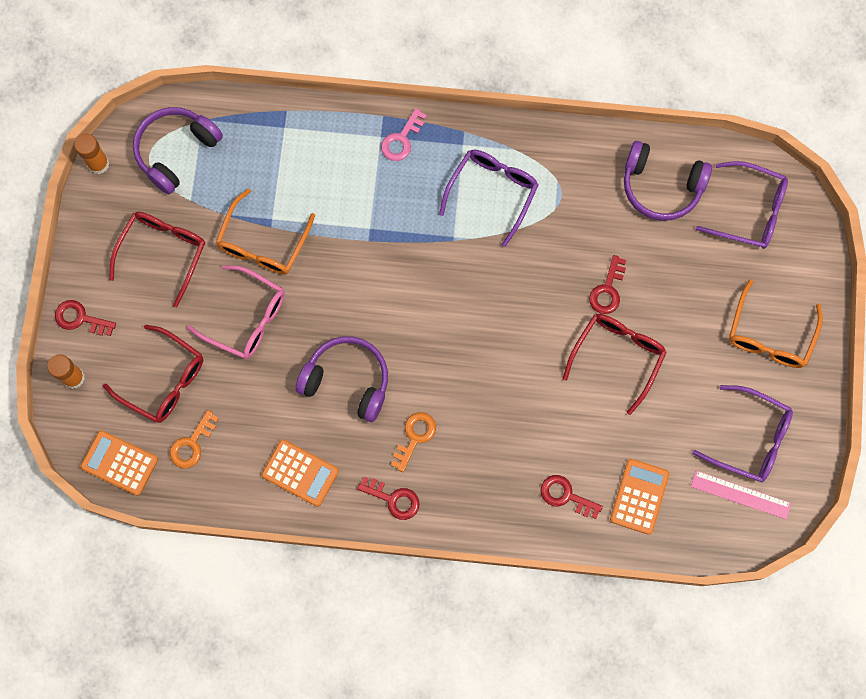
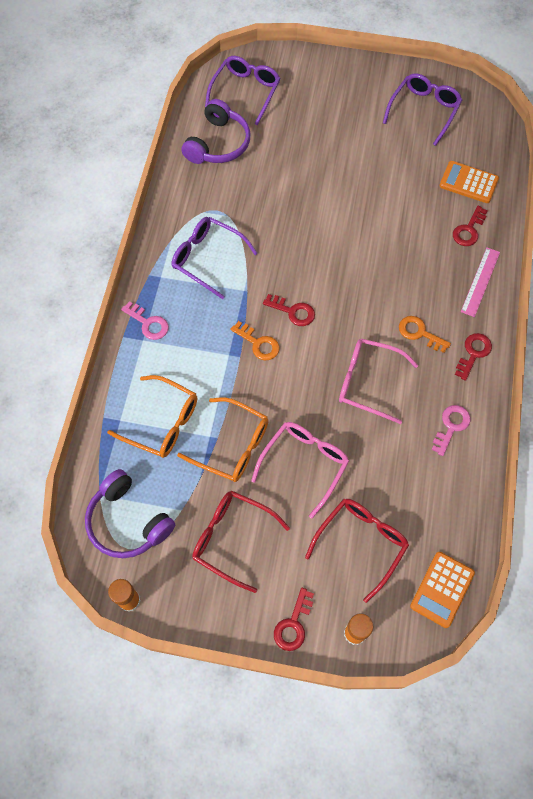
camera: 85 degrees left, 10 degrees down
(192, 444) = (424, 519): orange key -> orange key (258, 343)
(300, 473) = (451, 426): orange calculator -> pink key
(347, 380) = (368, 382): purple headphones -> pink glasses
(607, 290) = (301, 187): red key -> red key (293, 311)
(617, 357) = (356, 186): red glasses -> none
(740, 494) = (466, 121): pink ruler -> pink ruler (480, 281)
(770, 335) = (344, 91): orange glasses -> orange glasses (162, 422)

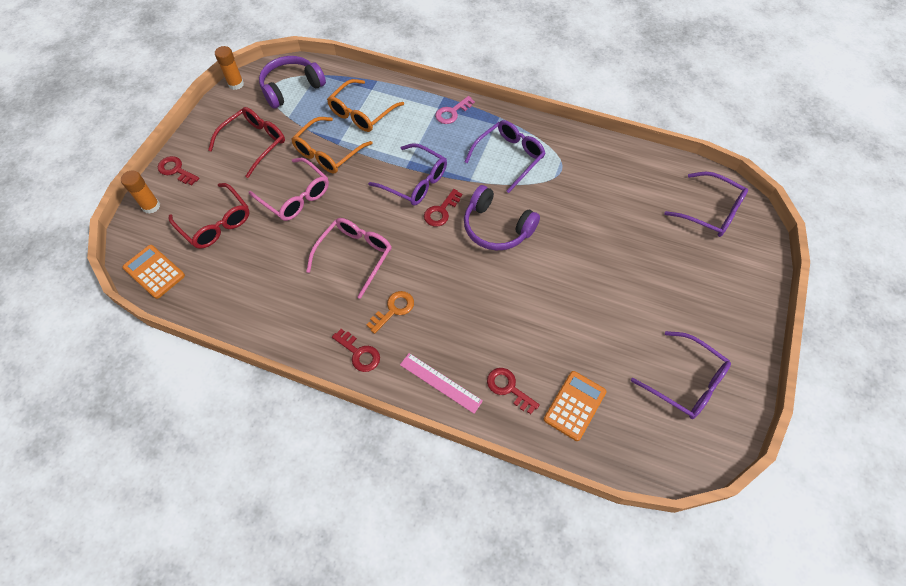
camera: 100 degrees right, 5 degrees down
(218, 144) = (641, 180): purple headphones -> purple headphones (496, 228)
(258, 343) = (415, 182): orange key -> purple glasses
(451, 426) = (290, 314): pink key -> none

